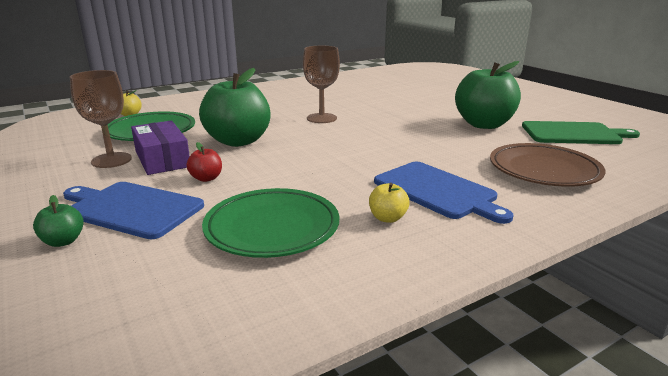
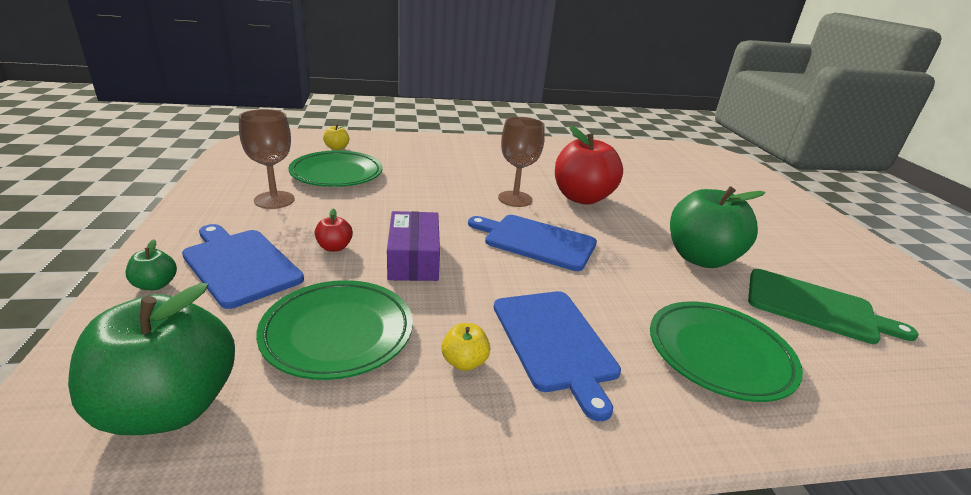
camera: 20 degrees right, 5 degrees up
(162, 159) = (317, 211): purple box -> purple box (413, 258)
(238, 141) = (405, 208): green apple -> green apple (169, 407)
(364, 139) = (536, 241): none -> blue cutting board
(370, 108) = (582, 198): none -> red apple
(544, 170) = (719, 354): brown plate -> green plate

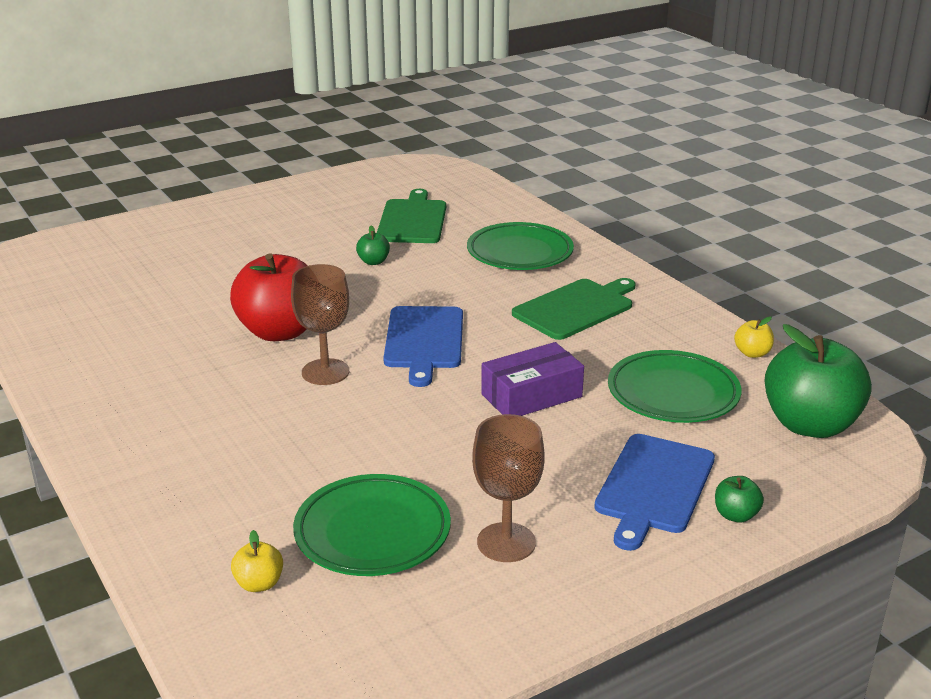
camera: 110 degrees left, 0 degrees up
(334, 247) = (562, 447): red apple -> none
(464, 362) = (638, 336): yellow apple -> yellow apple (752, 353)
(555, 342) = (576, 308): blue cutting board -> green cutting board
(700, 258) = (373, 262): green apple -> green apple, size x0.42

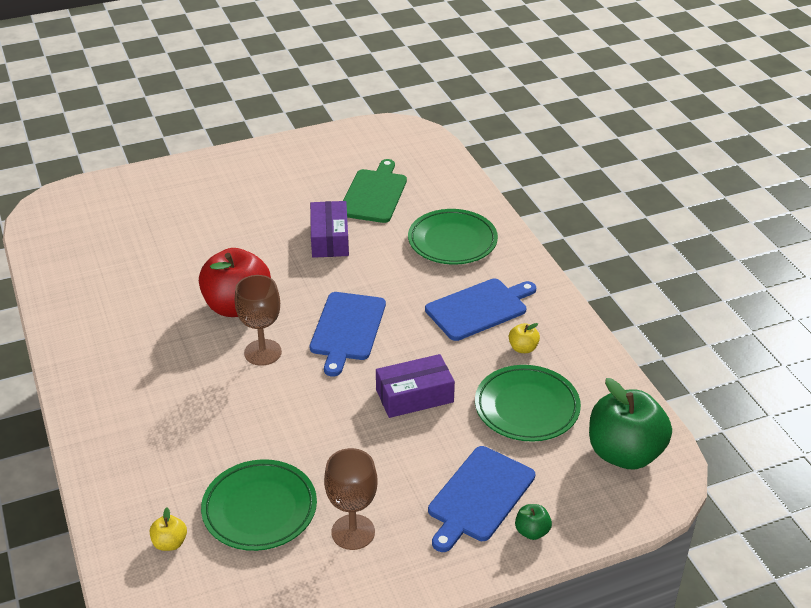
camera: 10 degrees right, 10 degrees up
(373, 262) = (329, 239): green apple -> purple box
(576, 308) = (479, 308): green cutting board -> blue cutting board
(752, 353) = (607, 374): yellow apple -> yellow apple (523, 348)

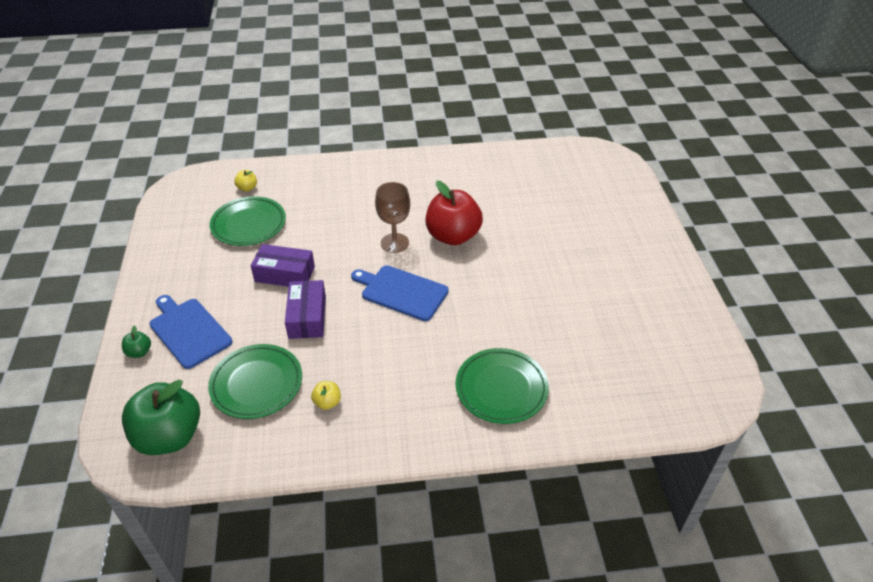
camera: 105 degrees right, 5 degrees up
(329, 239) = (528, 301): purple box -> purple box (285, 274)
(353, 532) = (203, 262): brown goblet -> none
(374, 194) = (595, 344): green cutting board -> none
(479, 308) = (393, 384): blue cutting board -> none

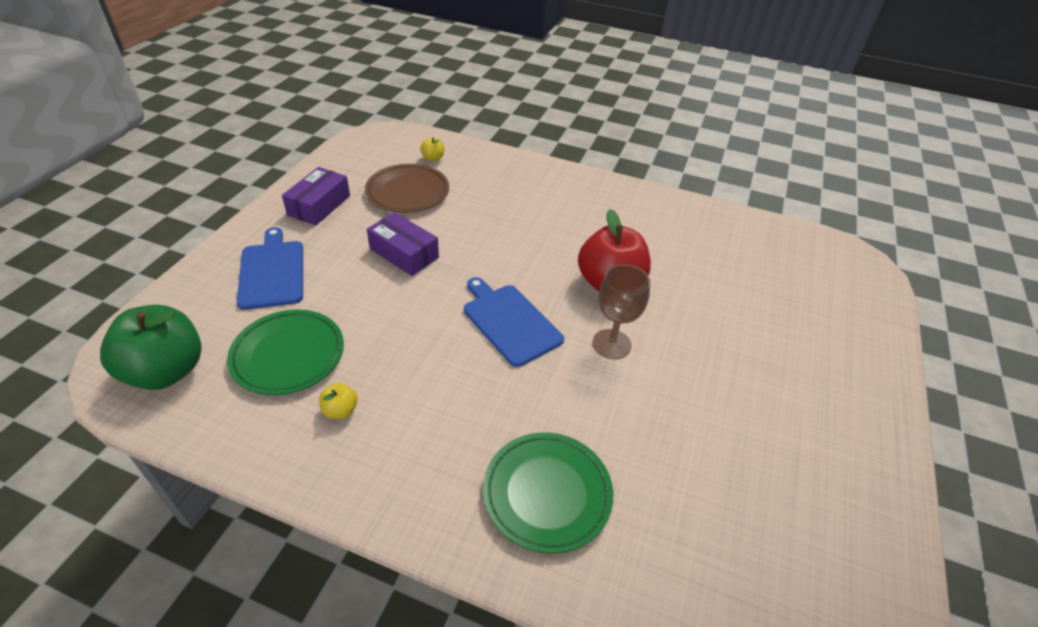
camera: 25 degrees right, 0 degrees up
(139, 352) = (213, 273): green apple -> none
(249, 225) = (408, 192): green plate -> brown plate
(307, 317) = (392, 306): purple box -> purple box (319, 205)
(394, 243) = (539, 266): brown goblet -> brown goblet (611, 344)

